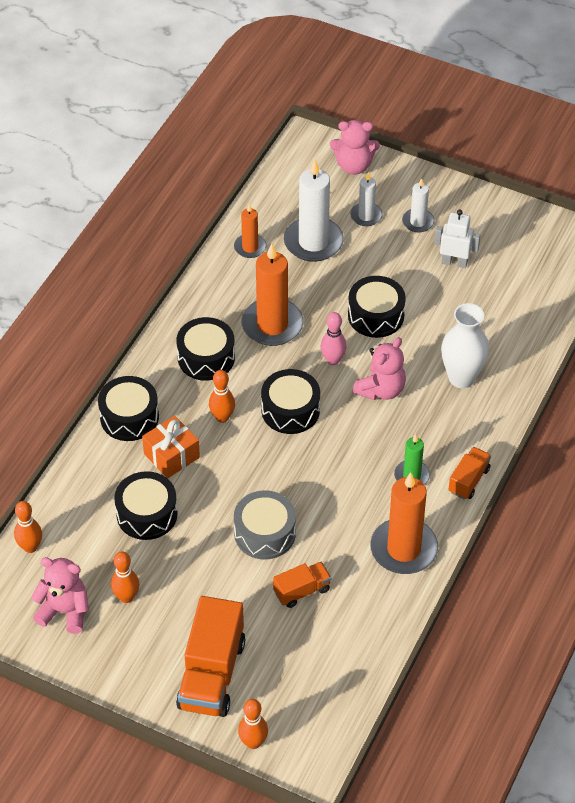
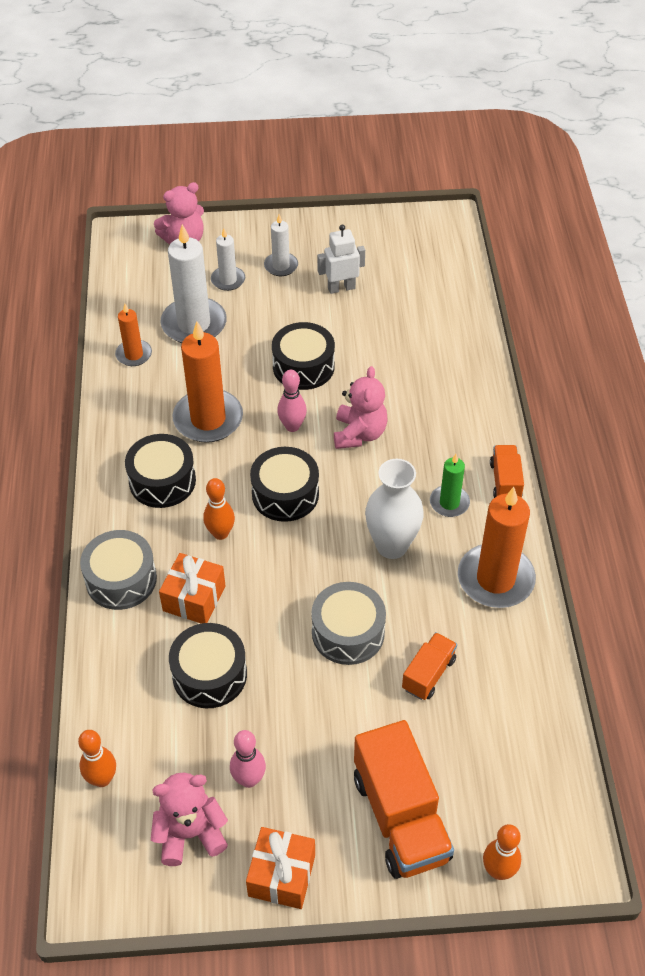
camera: 30 degrees left, 0 degrees up
(106, 668) = (282, 875): none -> orange gift
(126, 597) = (249, 779): orange bowling pin -> pink bowling pin
(129, 417) = (121, 579): black drum -> grey drum
(461, 378) = (426, 389): white vase -> white vase (392, 546)

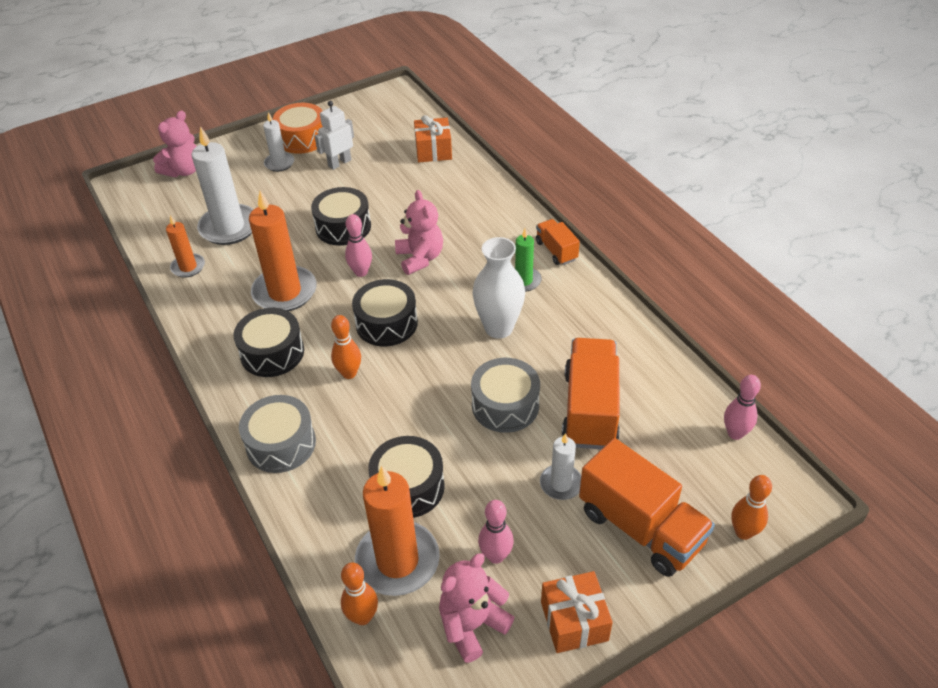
camera: 25 degrees left, 5 degrees down
(194, 598) = (357, 432): orange gift -> orange gift (433, 150)
(228, 280) = (240, 187): white candle -> white candle (561, 484)
(320, 243) = (302, 138): none -> orange drum
(428, 674) = (590, 409): orange truck -> orange truck, size x1.90
(495, 579) = (595, 320): orange candle -> orange candle (397, 561)
(560, 767) = (735, 433): none -> pink bowling pin

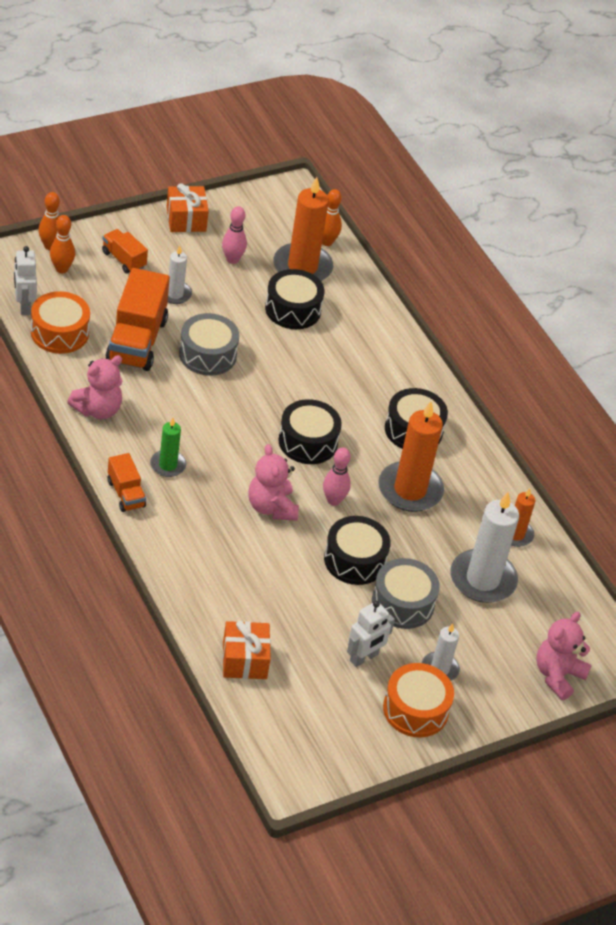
camera: 175 degrees right, 0 degrees up
(281, 444) = (395, 354): grey drum -> grey drum (403, 603)
(349, 373) = (342, 401): orange bowling pin -> orange bowling pin (61, 269)
(472, 625) = (254, 227): pink teddy bear -> pink teddy bear (98, 410)
(499, 328) = (201, 421): white vase -> none
(640, 527) = (124, 259): orange truck -> orange truck, size x0.53
(680, 405) = (59, 333): none -> orange drum
(735, 433) = (24, 306): pink bowling pin -> white robot

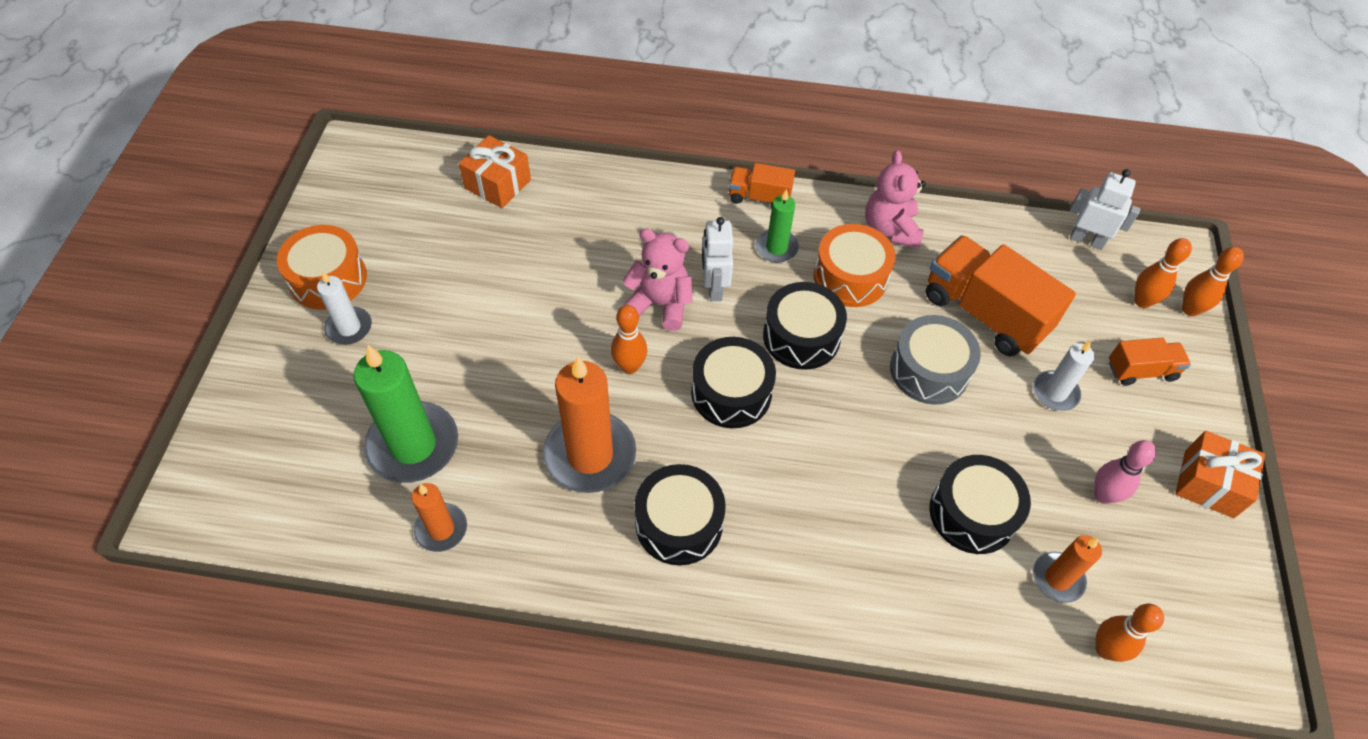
camera: 130 degrees right, 10 degrees up
(59, 333) = (1028, 251): orange drum -> orange drum (850, 277)
(302, 267) = (1057, 578): orange candle -> orange candle, size x0.54
(333, 500) = (629, 366): pink bowling pin -> orange bowling pin
(355, 560) = (537, 337): black drum -> black drum (801, 337)
(364, 658) = (419, 273): white robot -> white robot (714, 288)
(403, 603) = (450, 346): grey drum -> none
(482, 579) = (413, 445): white candle -> green candle
(557, 675) = (238, 432): pink teddy bear -> none

